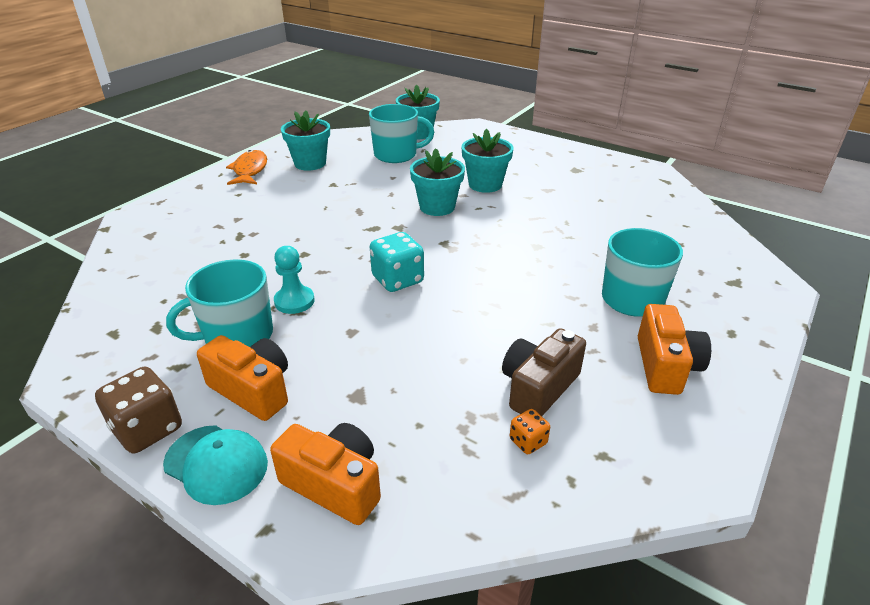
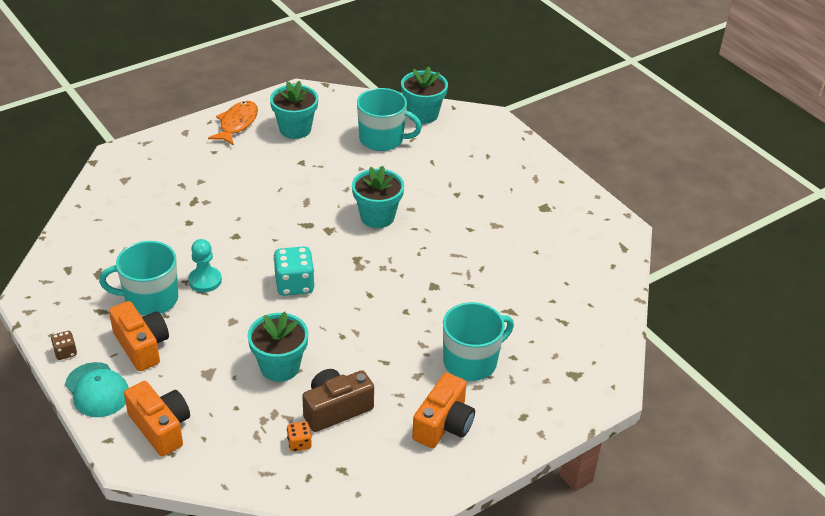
camera: 20 degrees right, 5 degrees up
(148, 429) = (65, 352): brown dice -> brown dice, size x0.52
(485, 184) = (440, 202): turquoise flower pot -> turquoise flower pot (280, 367)

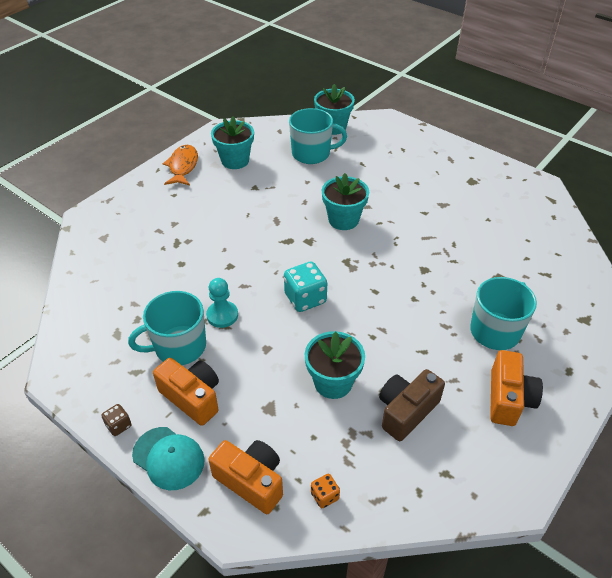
camera: 15 degrees left, 5 degrees up
(299, 443) = (392, 457): orange dice -> orange dice (324, 496)

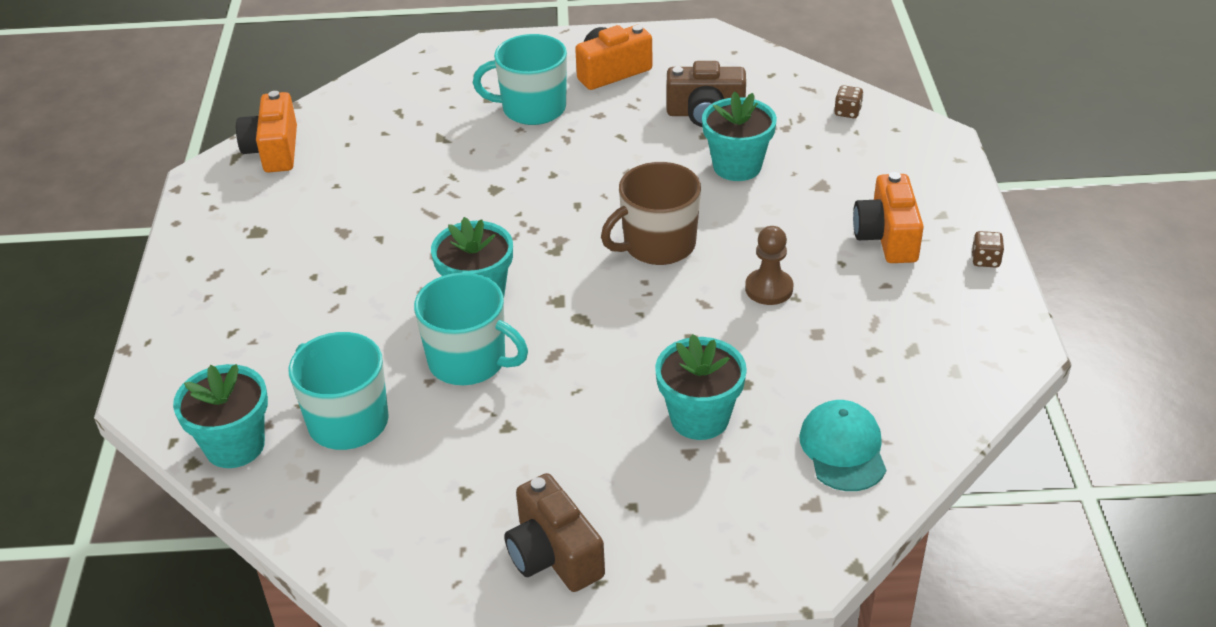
camera: 130 degrees left, 5 degrees down
(168, 458) = (957, 208): turquoise cap -> turquoise cap (843, 449)
(179, 347) = (853, 289): turquoise mug -> turquoise mug (469, 361)
(183, 166) = (553, 555): orange fish -> brown camera
(222, 315) = (769, 289): turquoise pawn -> brown pawn
(235, 160) = (464, 499): turquoise flower pot -> turquoise flower pot (699, 418)
(251, 481) = (898, 153): orange camera -> orange camera (274, 150)
(305, 298) = (657, 245): turquoise dice -> brown mug
(324, 496) = (847, 112): orange dice -> brown dice

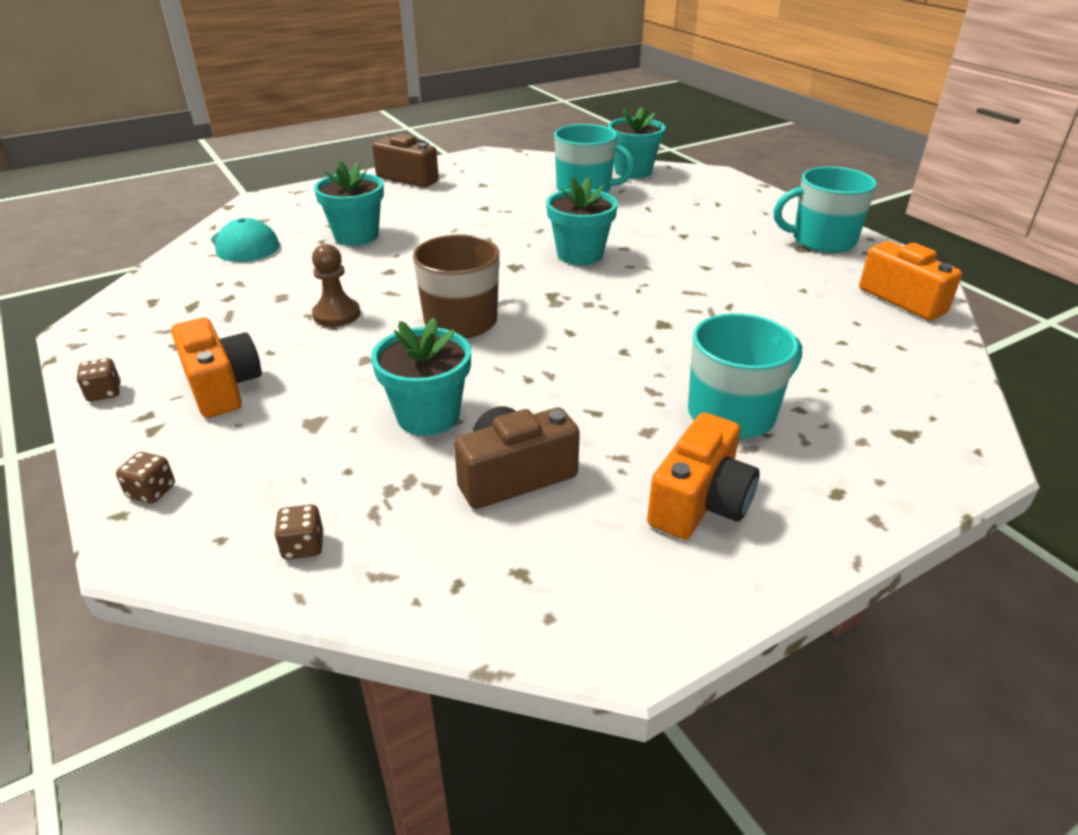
camera: 150 degrees right, 5 degrees down
(469, 361) = (542, 225): turquoise mug -> turquoise mug (822, 240)
(939, 168) = (152, 491): none -> brown dice

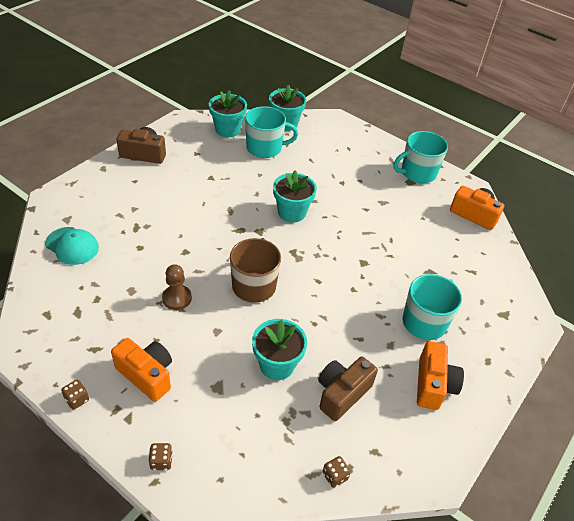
camera: 25 degrees left, 10 degrees up
(303, 546) = (265, 470): brown dice -> brown dice (335, 476)
(356, 236) = (143, 222): turquoise flower pot -> turquoise flower pot (227, 130)

